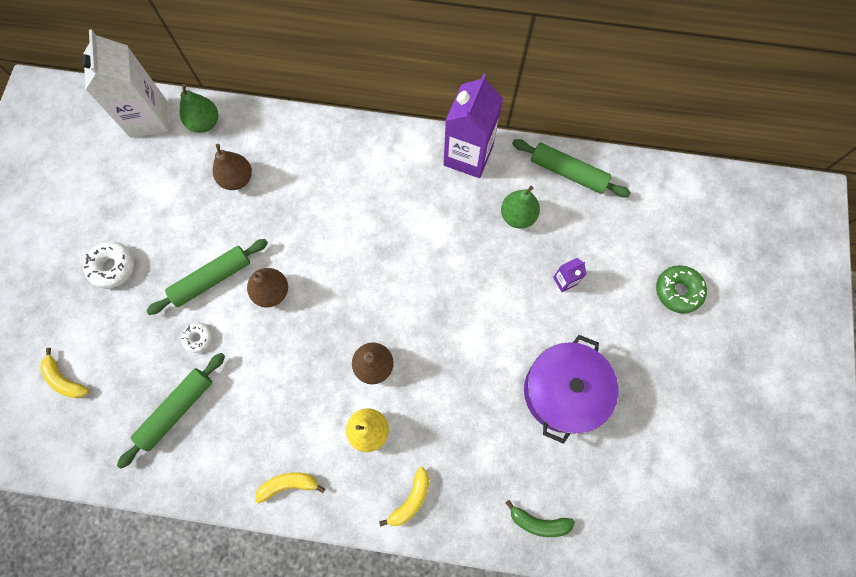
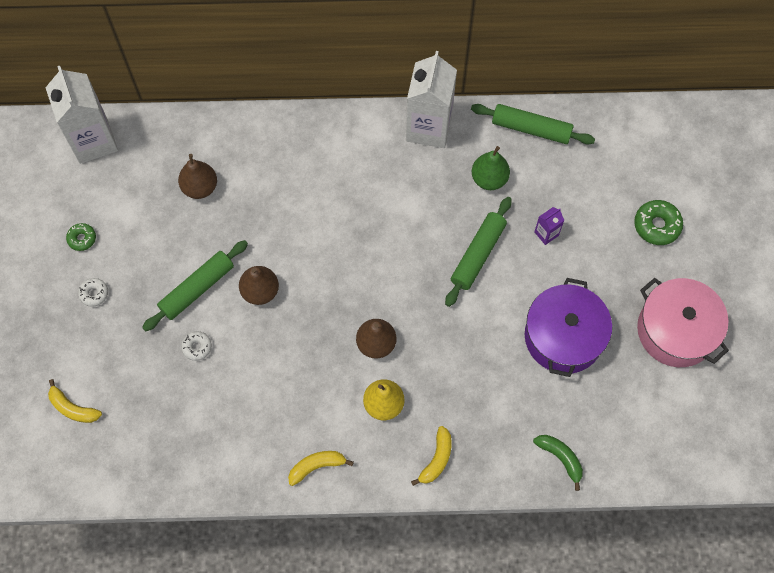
camera: 10 degrees left, 5 degrees down
(113, 267) = (94, 294): white donut -> white donut, size x0.61
(115, 211) = (82, 239): none -> green donut
(177, 410) = (192, 417): green rolling pin -> green rolling pin (478, 255)
(205, 123) = (153, 137): green pear -> none
(468, 155) = (429, 128): purple carton -> white carton
(538, 522) = (560, 458): green banana -> green banana turned 135 degrees counterclockwise
(680, 405) = (676, 330): none -> pink pot

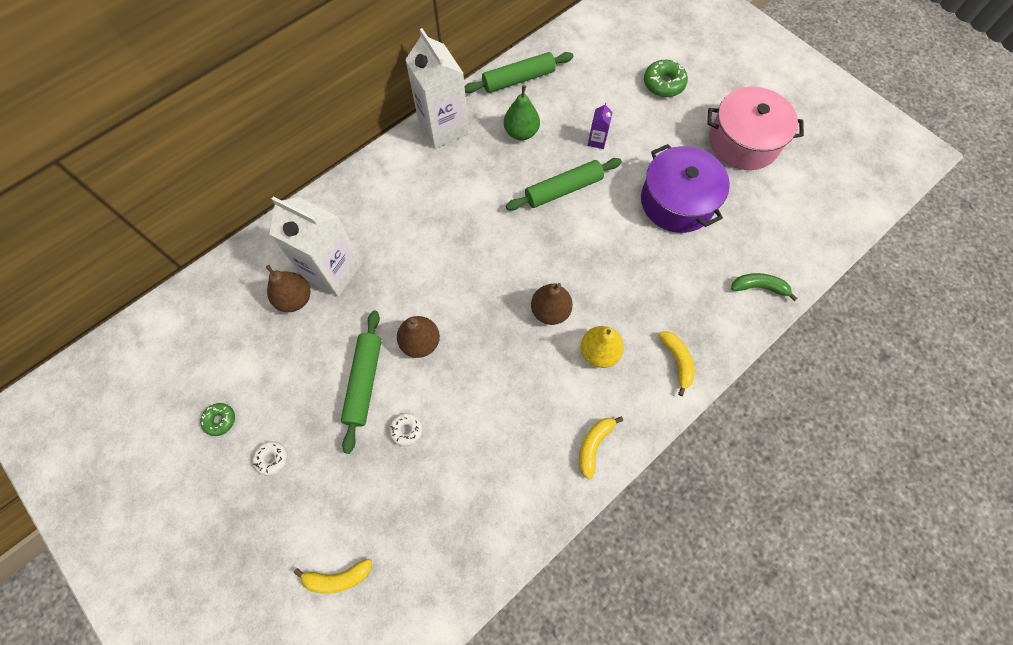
camera: 40 degrees left, 0 degrees up
(93, 141) = (162, 330): white carton -> white carton (333, 271)
(478, 255) = (563, 190): green rolling pin -> green rolling pin turned 75 degrees clockwise

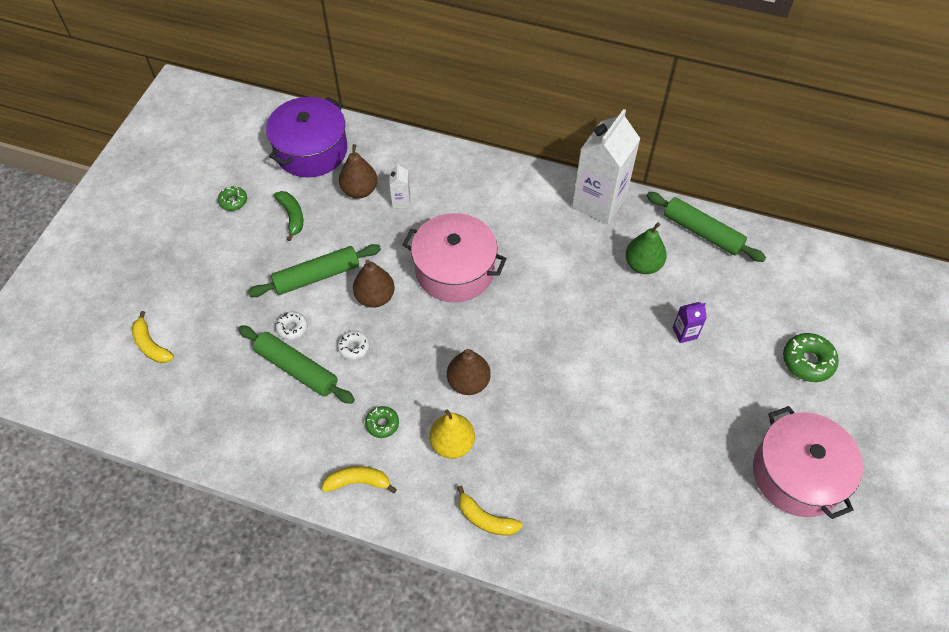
camera: 60 degrees right, 10 degrees down
(272, 459) = (221, 251): white donut -> white donut (354, 348)
(333, 271) = (401, 201): white carton -> white carton, size x0.43
(436, 265) = (454, 270): none -> pink pot
(550, 398) = (382, 424): none -> green donut
(563, 190) = (606, 331): green rolling pin -> green rolling pin (297, 369)
(677, 201) = (669, 439): purple pot -> purple pot (311, 150)
(677, 361) = (486, 519): yellow banana -> yellow banana turned 75 degrees clockwise
(759, 287) = (622, 566): green banana -> green banana (292, 216)

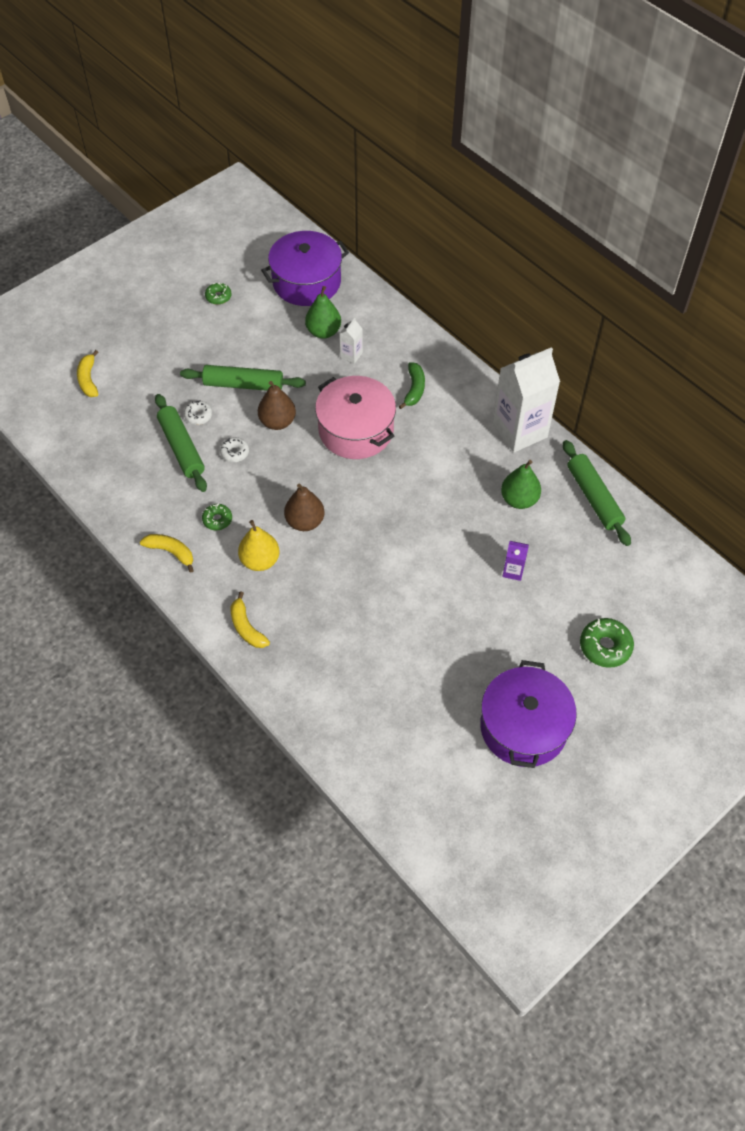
camera: 30 degrees right, 0 degrees up
(292, 216) = (256, 329): green banana -> green banana (414, 389)
(360, 190) = (323, 332): brown pear -> green pear
(797, 474) = (523, 727): pink pot -> purple pot

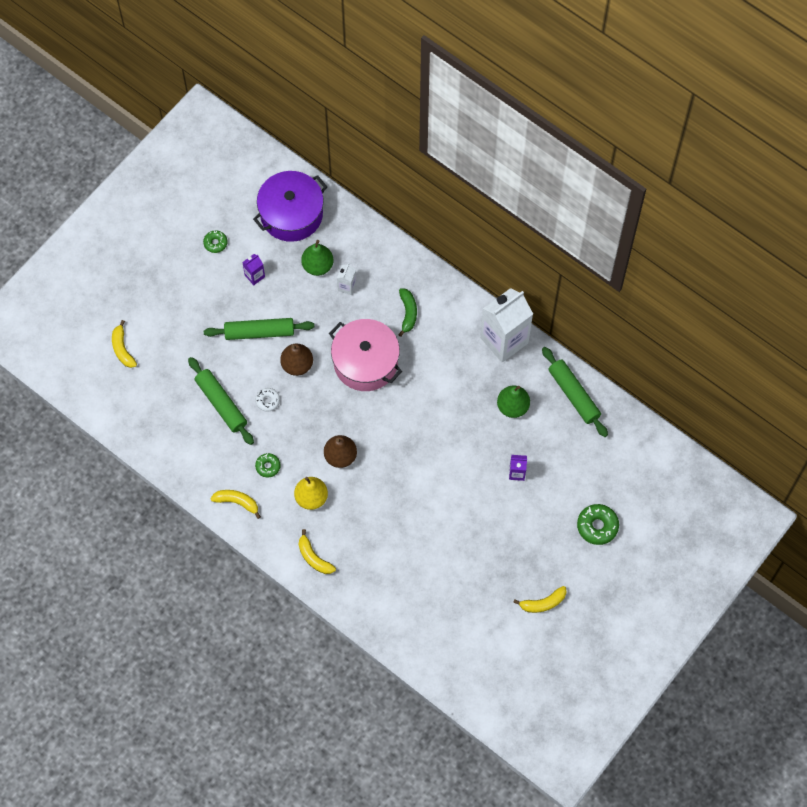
camera: 10 degrees left, 10 degrees up
(198, 416) = (228, 370): white donut -> none
(252, 332) = (254, 276): none -> purple carton
(523, 727) = (543, 603): purple pot -> yellow banana

